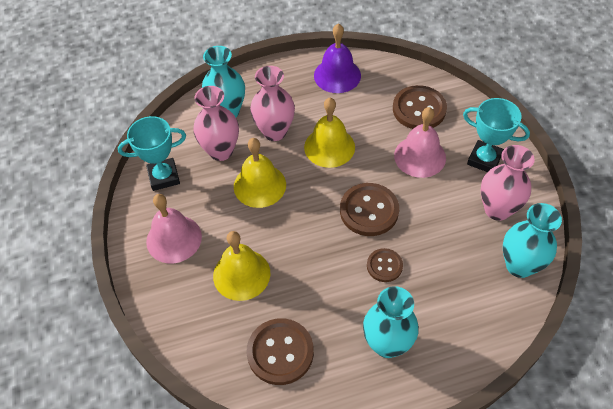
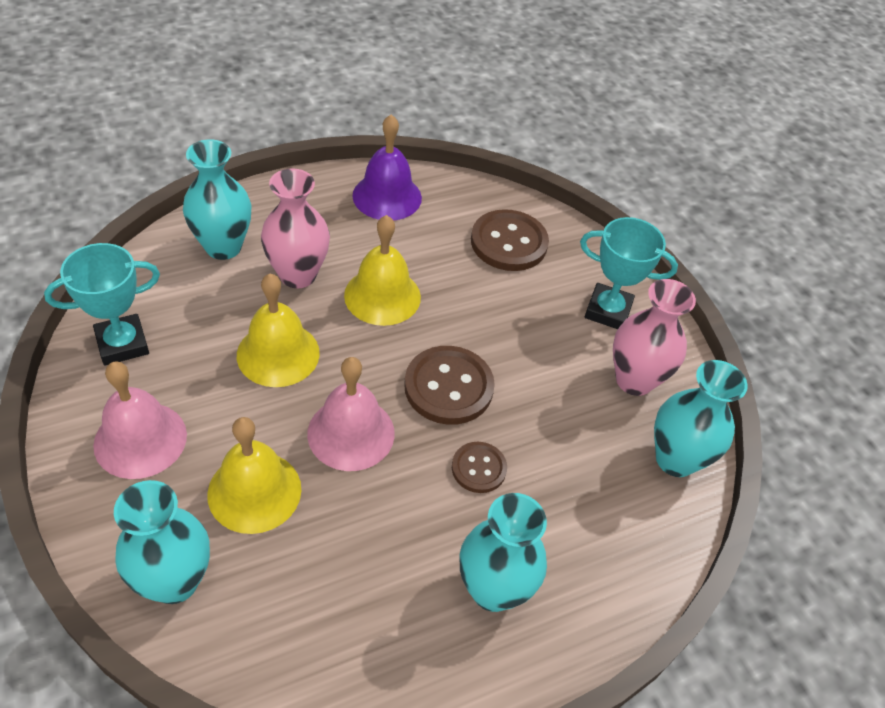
camera: 15 degrees left, 5 degrees down
(192, 327) = (174, 581): none -> turquoise vase
(221, 151) = (214, 304): pink vase -> none
(280, 352) = (323, 614): brown button -> none
(420, 156) = (516, 307): pink bell -> pink bell (351, 433)

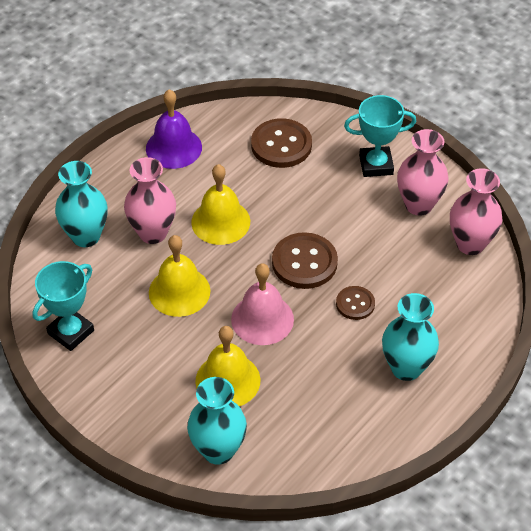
camera: 20 degrees left, 0 degrees up
(140, 439) = (132, 384): pink bell -> none
(675, 459) = (470, 244): turquoise vase -> pink vase

